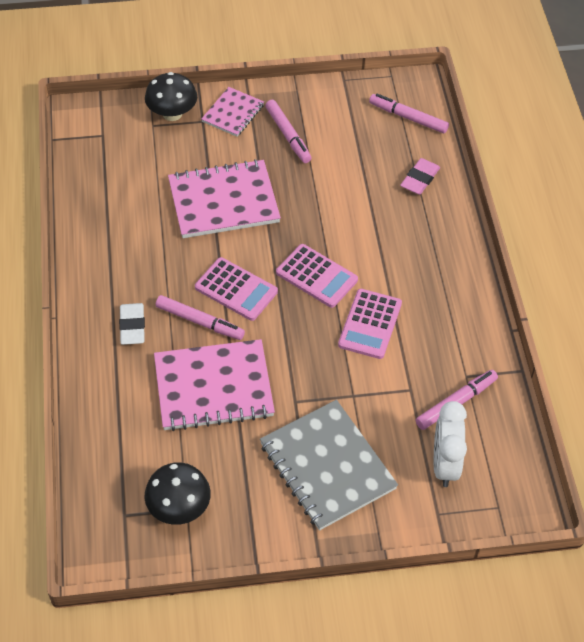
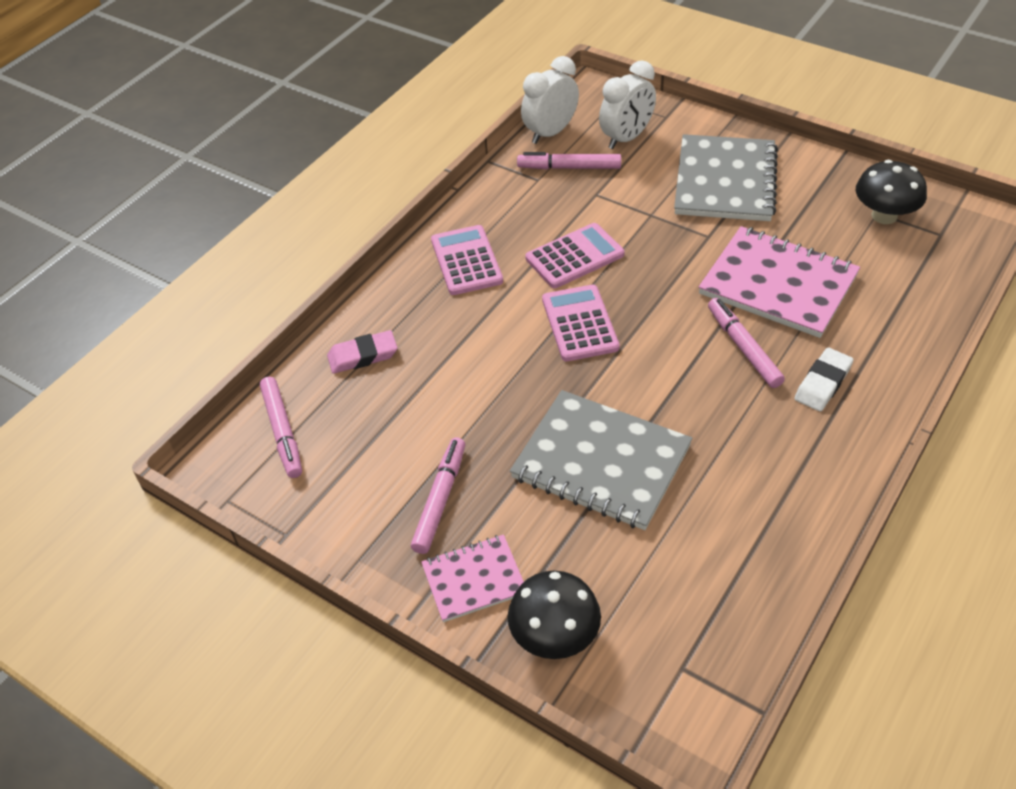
camera: 135 degrees left, 5 degrees down
(223, 201) = (601, 462): pink notebook -> grey notebook
(236, 289) = (676, 357): pink calculator -> pink calculator (466, 261)
(508, 431) = (550, 133): none -> white clock

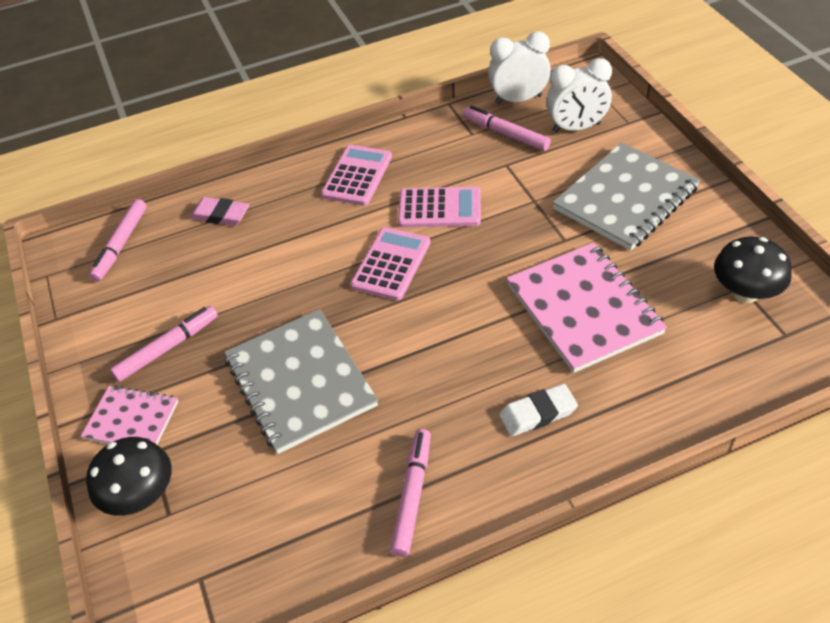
camera: 35 degrees right, 0 degrees up
(743, 348) = (500, 348): pink marker -> pink marker (412, 495)

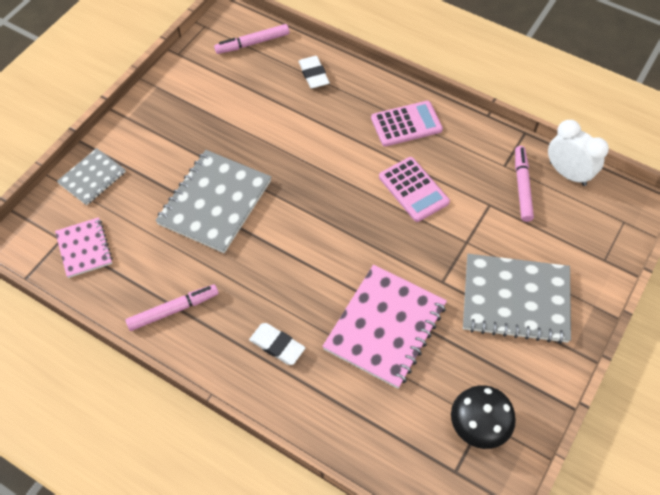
camera: 50 degrees right, 10 degrees up
(132, 420) = (135, 139): pink notebook -> pink notebook (84, 248)
(141, 495) = (92, 178): black mushroom -> grey notebook
(167, 348) = (194, 121): pink marker -> none
(220, 215) = (314, 74): pink eraser -> white eraser
(391, 264) = (342, 192): pink calculator -> none
(576, 128) = (568, 228): white clock -> none

